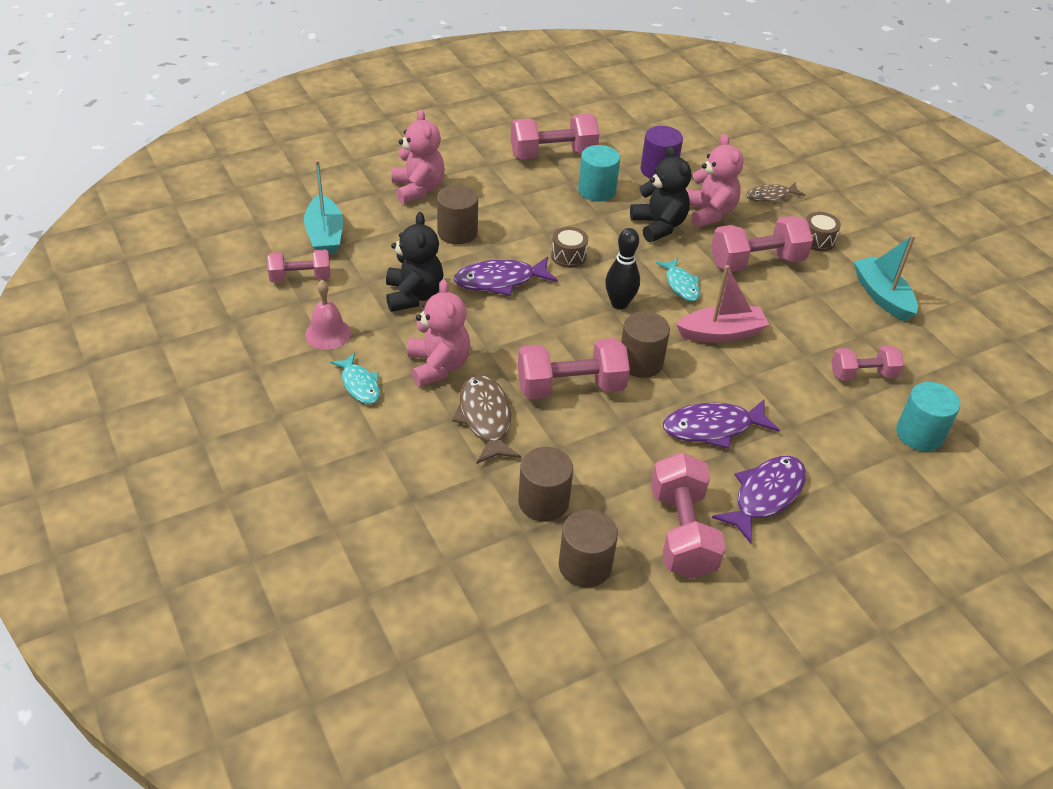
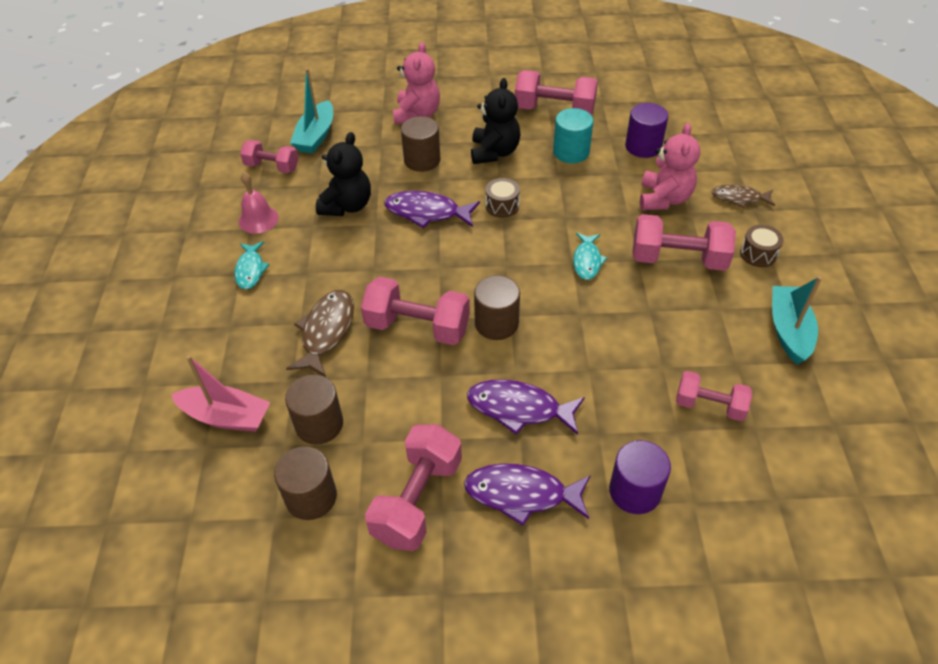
camera: 30 degrees right, 5 degrees up
(438, 366) = (322, 273): pink teddy bear -> none
(619, 304) = (516, 262): black bowling pin -> none
(659, 226) = (606, 199): black teddy bear -> black teddy bear (494, 152)
(721, 333) = (593, 319): pink boat -> pink boat (226, 417)
(765, 496) = (521, 494): purple fish -> purple fish turned 150 degrees counterclockwise
(852, 461) = (635, 491): none -> purple cylinder
(919, 434) = (728, 489): turquoise cylinder -> none

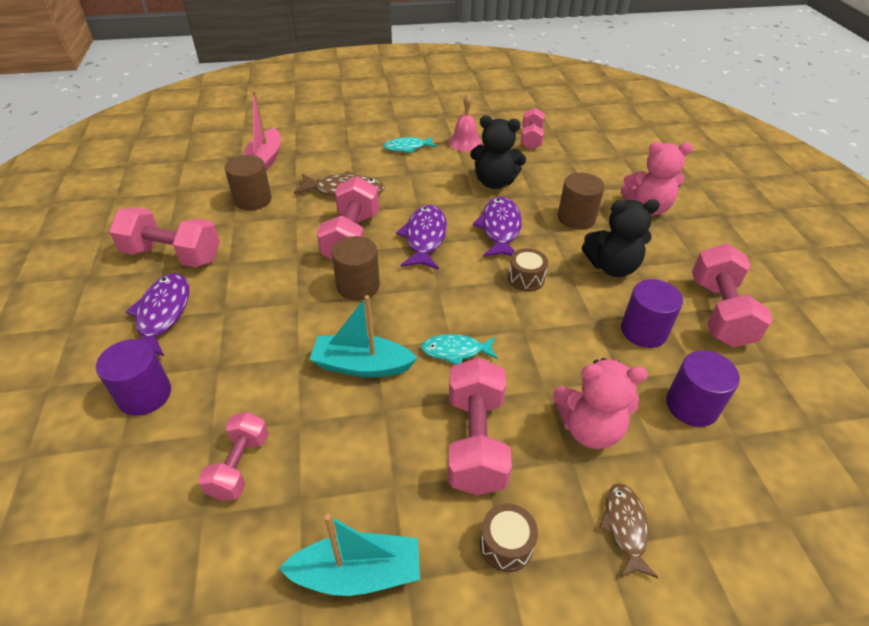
camera: 80 degrees right, 5 degrees down
(311, 497) = (189, 205): brown cylinder -> none
(316, 136) = (582, 154): turquoise boat -> turquoise boat (362, 365)
(519, 408) = (254, 307): purple fish -> purple fish (425, 238)
(571, 152) = (643, 331): turquoise cylinder -> purple cylinder

